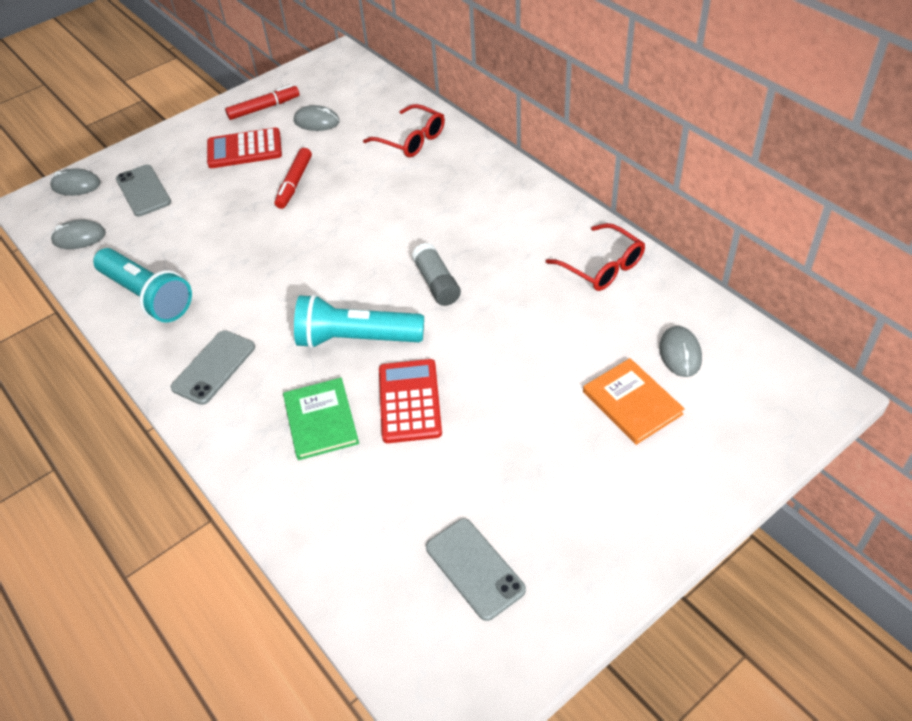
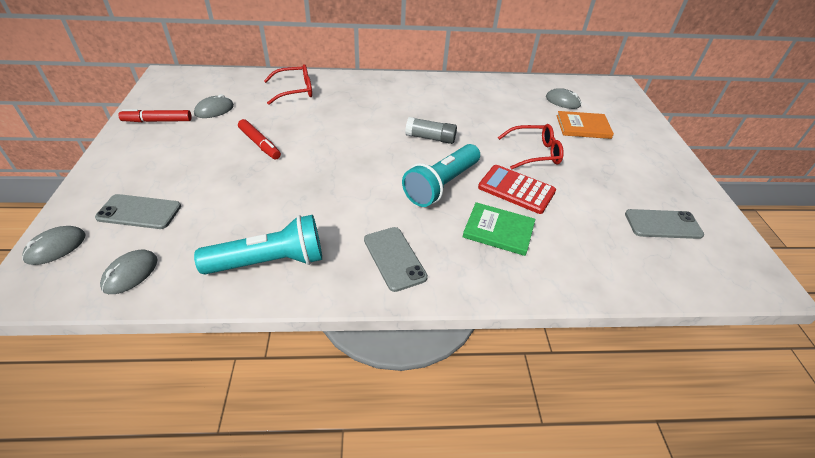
camera: 60 degrees left, 5 degrees down
(244, 149) = (185, 147): red calculator -> none
(264, 108) = (157, 121): red marker -> red marker turned 105 degrees counterclockwise
(602, 267) = (481, 91): red glasses -> red glasses (535, 153)

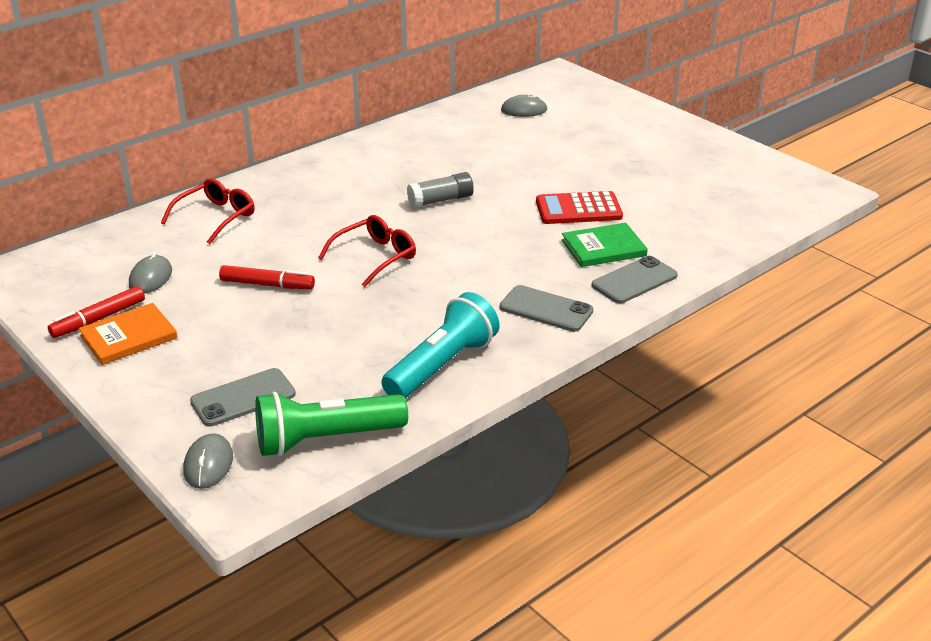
camera: 35 degrees left, 10 degrees down
(130, 273) = (326, 439): grey mouse -> green flashlight
(441, 185) = (509, 236): turquoise flashlight -> none
(535, 153) = (556, 171): red glasses -> red glasses (375, 257)
(583, 127) = (571, 128): orange book -> orange book (129, 337)
(662, 224) = (722, 183): grey phone -> grey phone (634, 280)

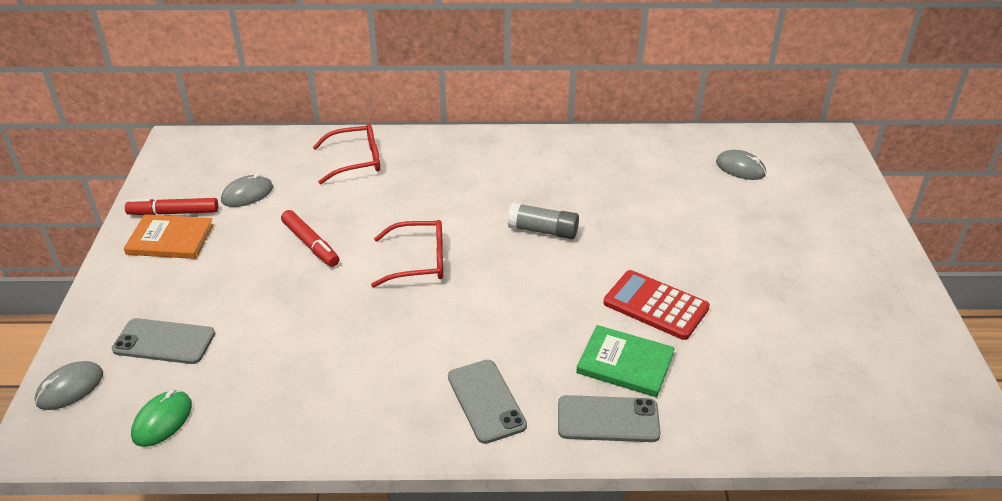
camera: 40 degrees right, 5 degrees up
(326, 439) = (162, 420): green flashlight -> green mouse
(442, 365) = (330, 405): turquoise flashlight -> none

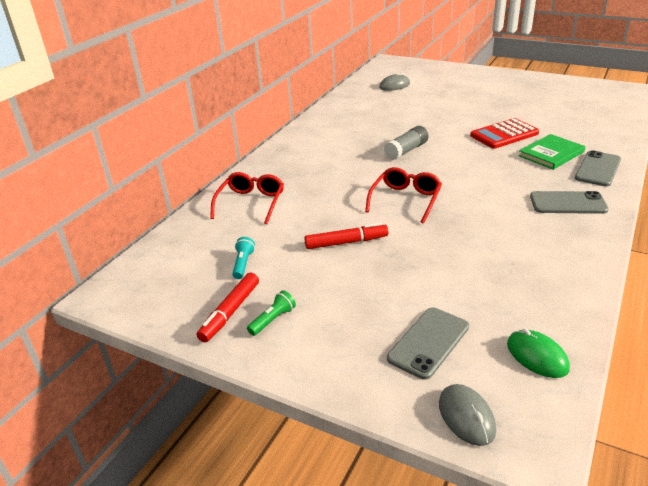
camera: 60 degrees left, 5 degrees down
(170, 239) = (273, 320): orange book -> green flashlight
(247, 194) = (243, 264): grey mouse -> turquoise flashlight

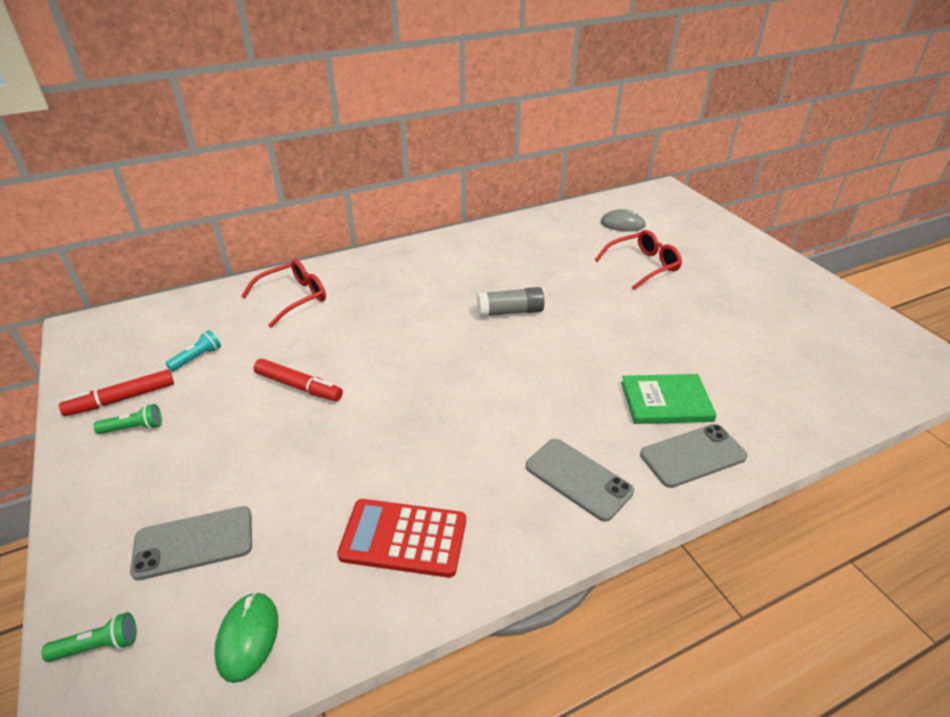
camera: 35 degrees right, 5 degrees up
(406, 200) = (419, 370): red glasses -> red glasses (643, 266)
(466, 417) = (98, 645): grey mouse -> green flashlight
(504, 134) = (649, 345): red calculator -> red calculator (403, 538)

